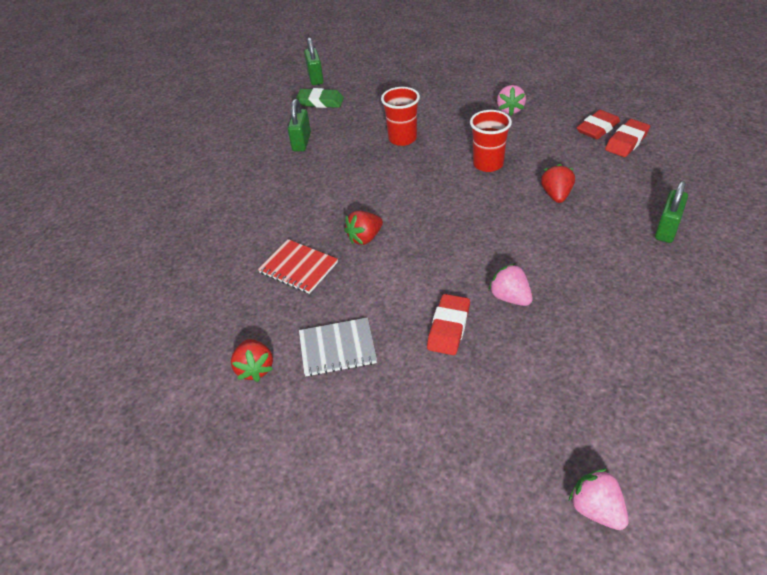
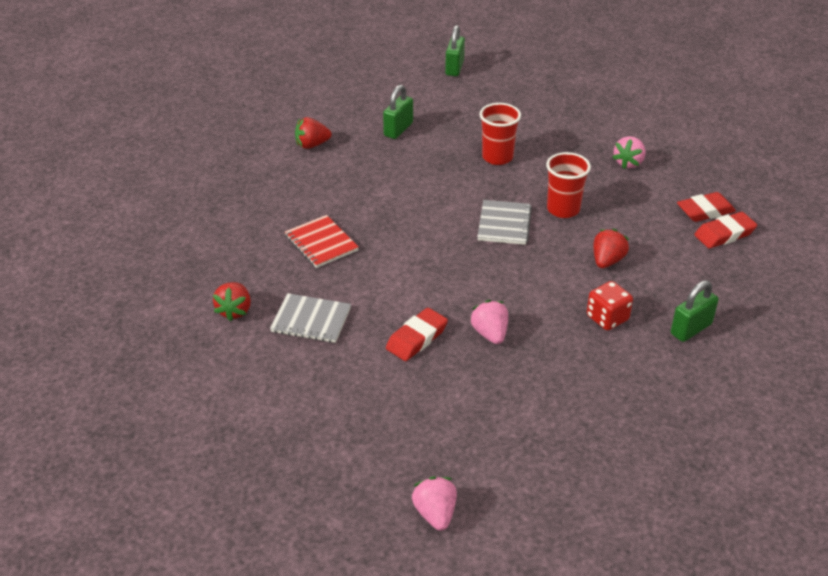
camera: 20 degrees right, 5 degrees down
(320, 102) = (443, 95): green eraser -> none
(365, 238) = (397, 238): red strawberry -> red strawberry (312, 145)
(449, 193) = (504, 224): none -> grey notebook
(595, 245) = (607, 318): none -> red dice

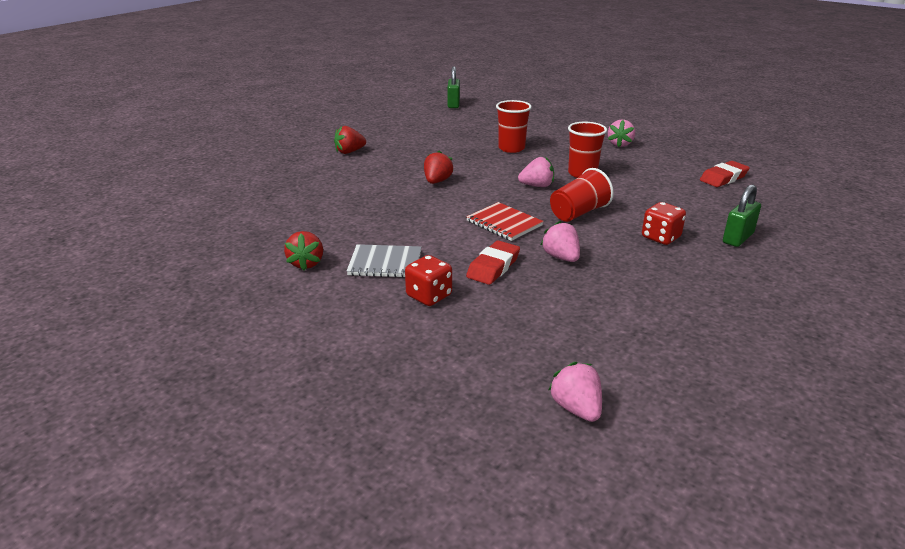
camera: 10 degrees left, 10 degrees down
(321, 243) = (378, 210): red notebook -> red notebook (504, 223)
(342, 368) = (429, 296): none -> red dice
(398, 129) = (421, 139): green padlock -> none
(504, 224) = (537, 186): grey notebook -> pink strawberry
(533, 272) = (578, 213): none -> red cup
(607, 261) = (638, 201): red strawberry -> red strawberry (437, 181)
(705, 211) = (698, 166): red eraser -> none

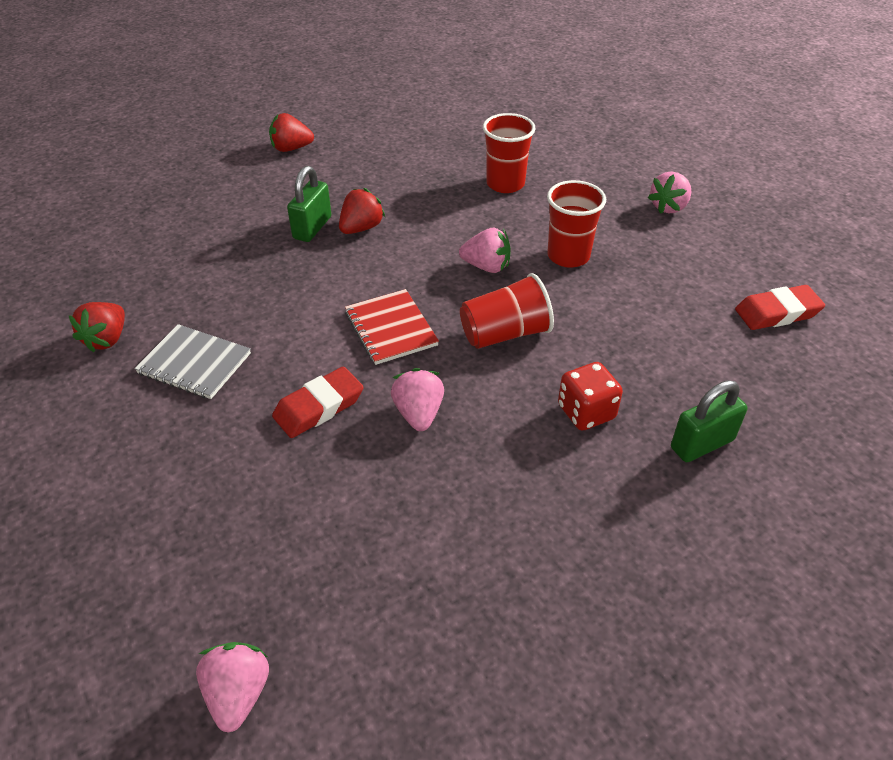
camera: 20 degrees right, 15 degrees up
(429, 296) = (205, 436): red dice -> none
(453, 104) = (488, 80): green padlock -> green padlock (312, 228)

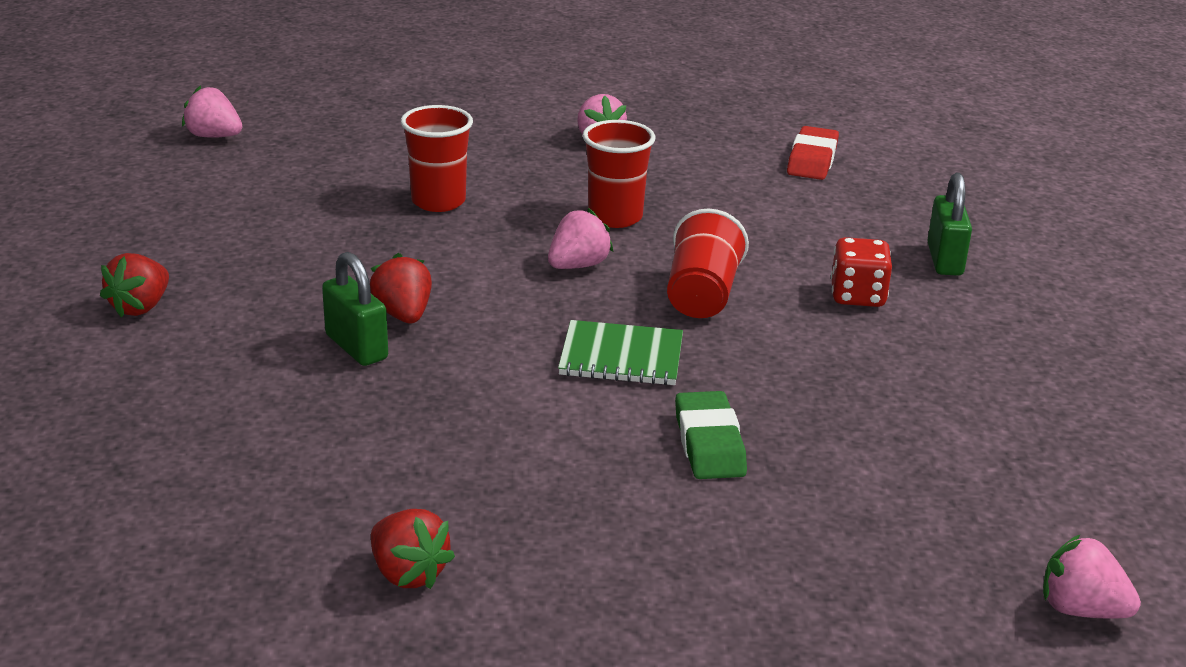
camera: 60 degrees left, 15 degrees down
(194, 363) = (540, 511): grey notebook -> none
(319, 407) = (709, 443): red eraser -> green eraser
(391, 328) = (621, 357): red notebook -> green notebook
(418, 413) = (777, 385): pink strawberry -> pink strawberry (214, 136)

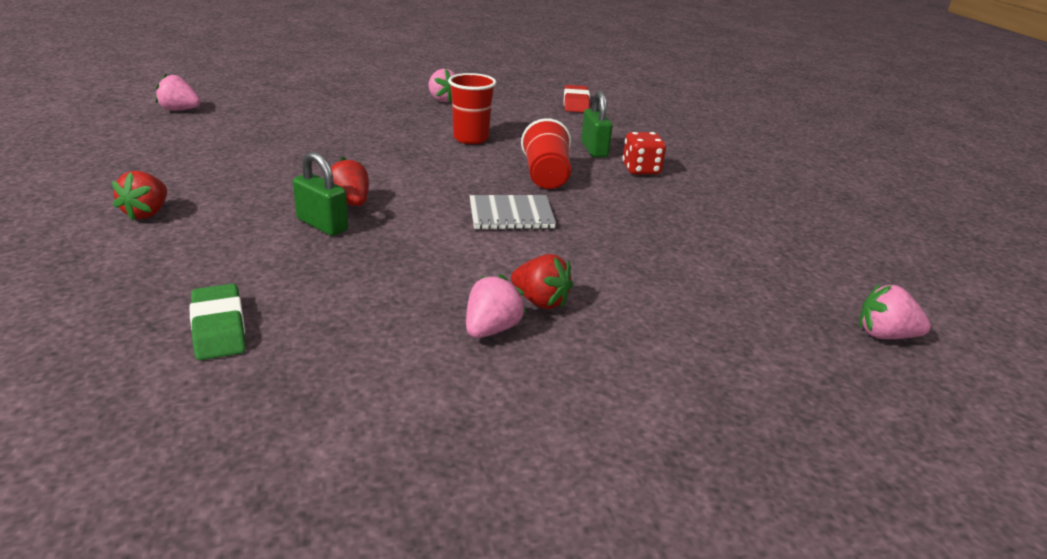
camera: 15 degrees left, 0 degrees up
(408, 573) = (416, 374): red strawberry -> red strawberry (540, 301)
(438, 201) = (350, 137): red cup -> none
(578, 265) = (458, 166): pink strawberry -> pink strawberry (491, 329)
(621, 357) = (511, 215): green notebook -> grey notebook
(709, 443) = (594, 261): green eraser -> green eraser (219, 328)
(944, 260) = (680, 148): green padlock -> green padlock (594, 150)

